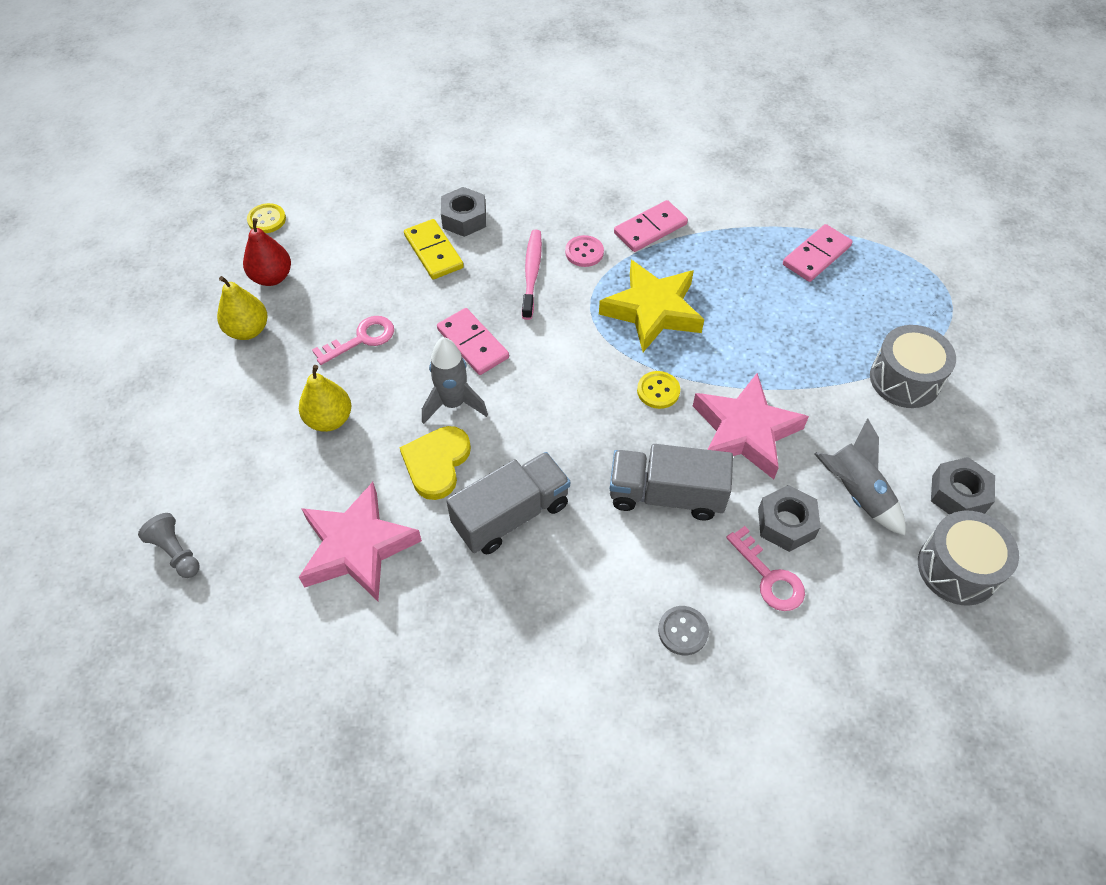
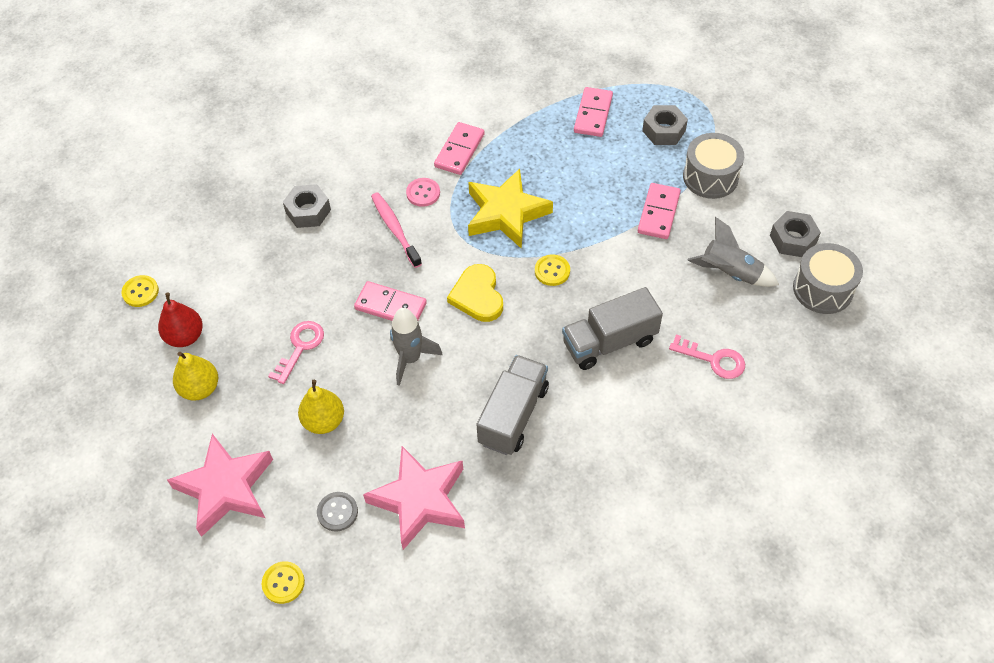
camera: 30 degrees left, 0 degrees up
(176, 552) = (283, 583): grey pawn -> yellow button
(433, 252) = (304, 250): yellow domino -> none
(436, 463) = (431, 408): yellow heart -> yellow heart (477, 296)
(683, 631) = (683, 427): grey button -> grey button (337, 512)
(744, 432) = (631, 269): pink star -> pink star (225, 488)
(786, 523) = (700, 318): grey nut -> grey nut (663, 130)
(817, 389) = (659, 213): none -> pink domino

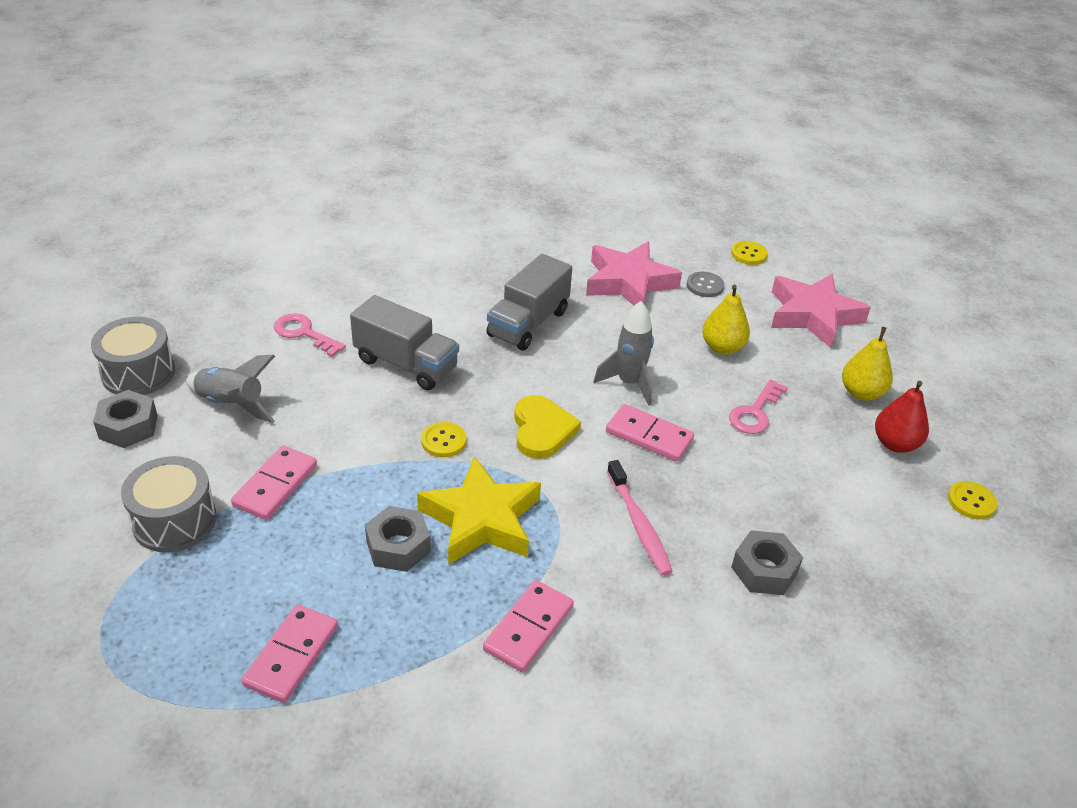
camera: 175 degrees left, 15 degrees down
(423, 193) = (594, 568): pink button -> none
(609, 342) = (406, 364): grey truck -> grey truck turned 45 degrees clockwise
(663, 130) = (195, 604): grey nut -> grey nut (398, 546)

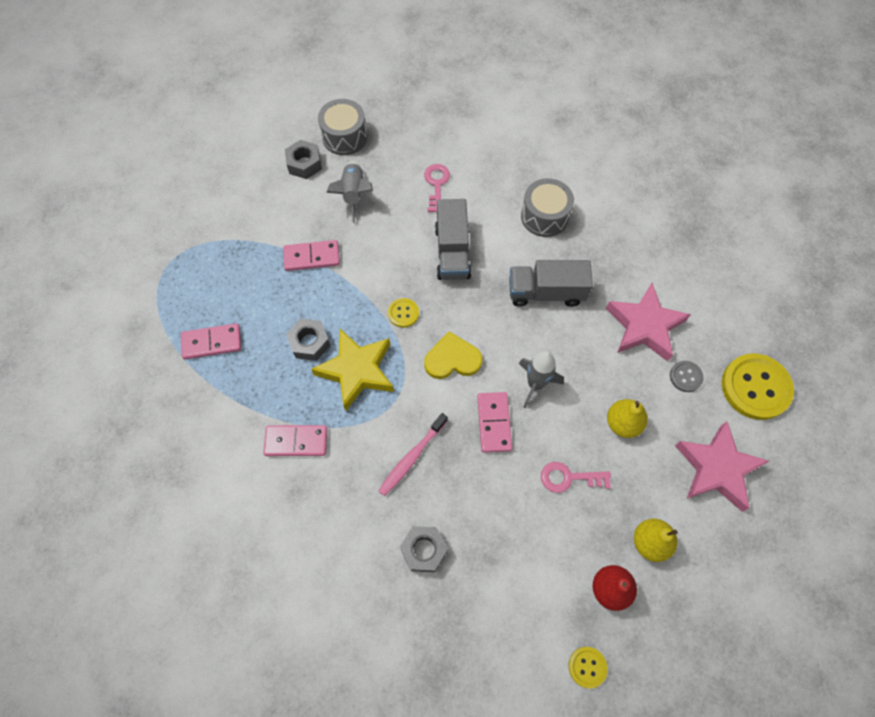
camera: 60 degrees right, 25 degrees up
(174, 520) = (259, 232): grey drum -> grey drum (544, 216)
(542, 430) = (452, 359): yellow heart -> yellow heart turned 150 degrees counterclockwise
(748, 254) = (755, 387): yellow button -> yellow button, size x2.08

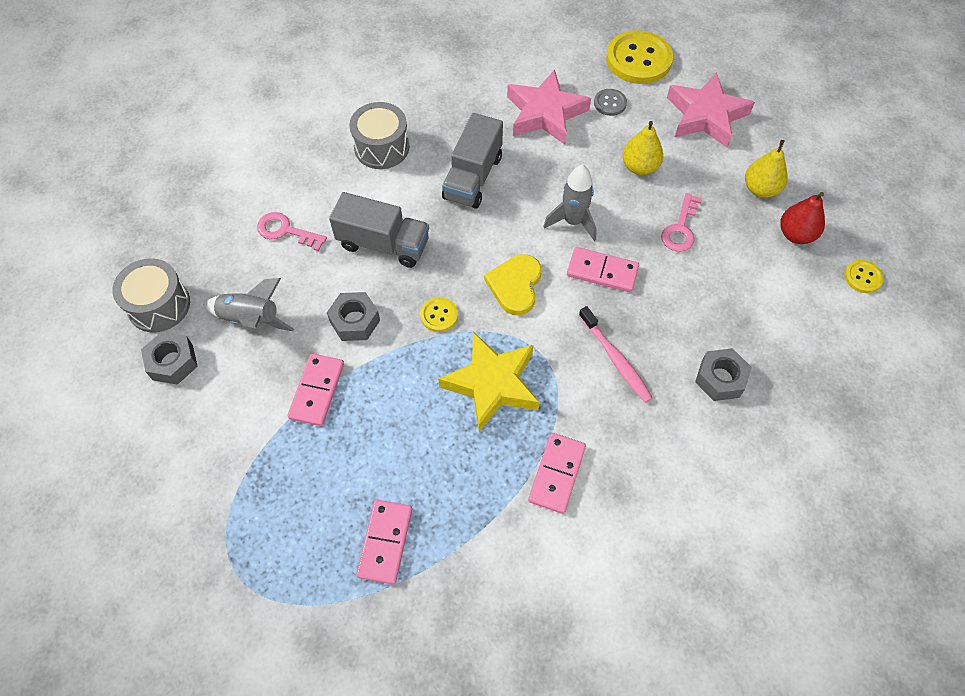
camera: 70 degrees left, 5 degrees down
(309, 343) = (435, 425): grey nut -> grey nut (355, 321)

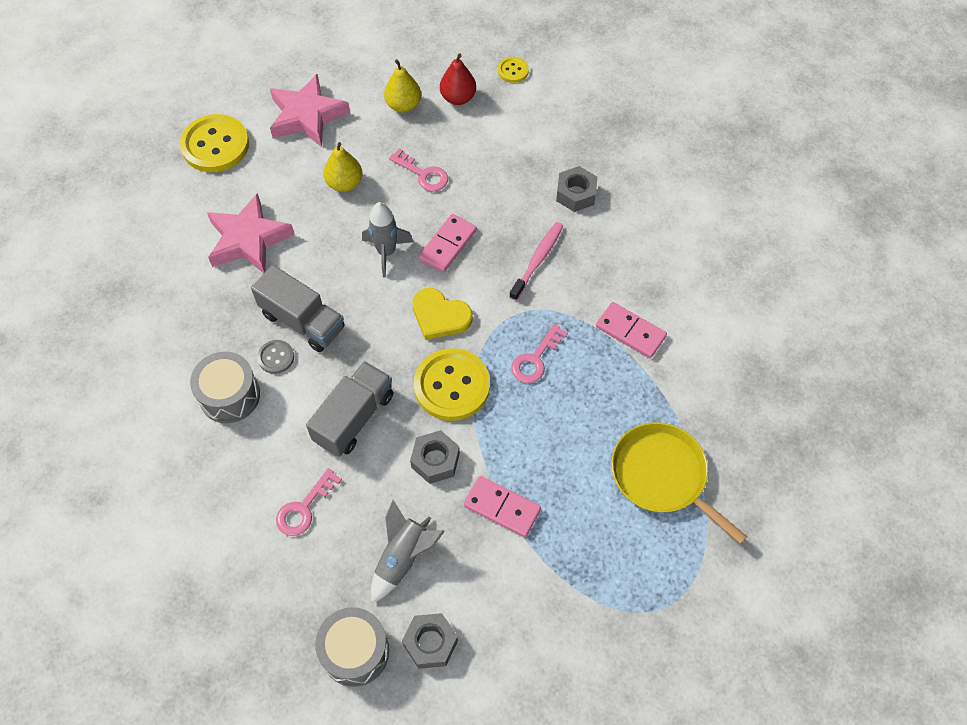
camera: 75 degrees left, 0 degrees up
(385, 542) = (662, 476): pink domino -> yellow pan
(439, 315) = (452, 386): yellow button -> yellow button, size x2.08
(492, 384) = (535, 359): yellow star -> pink key
(610, 103) = (259, 184): grey button -> grey button (276, 357)
(615, 359) = (537, 260): pink toothbrush -> pink toothbrush turned 45 degrees counterclockwise

